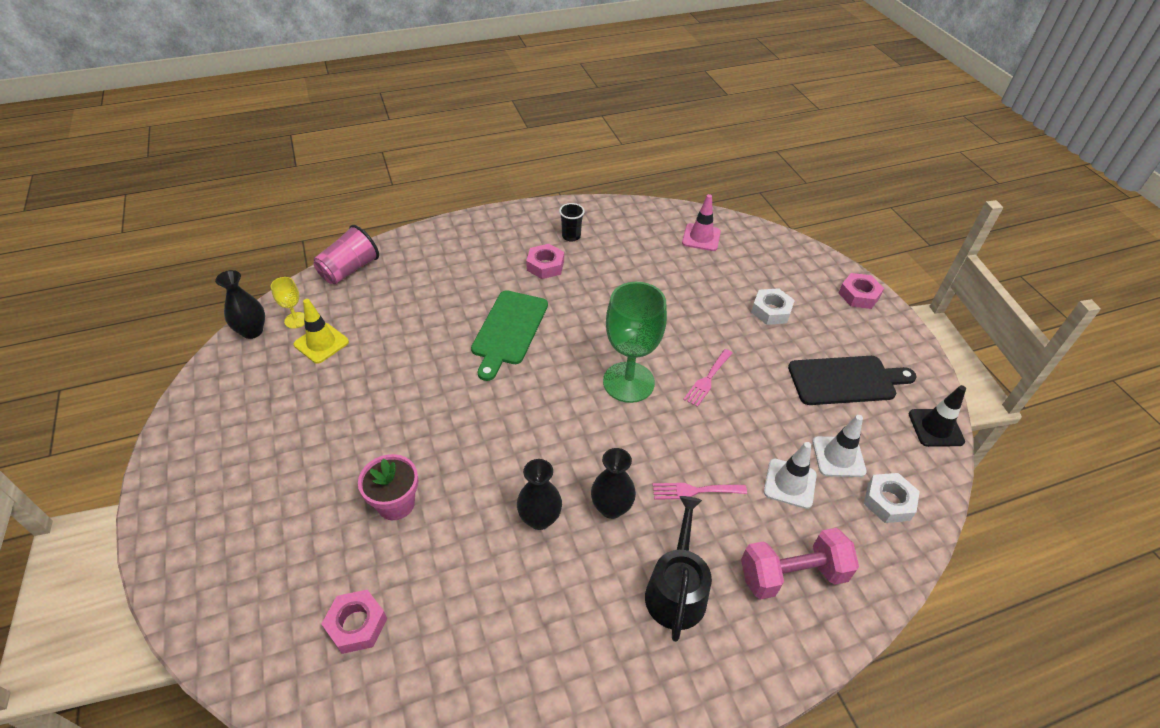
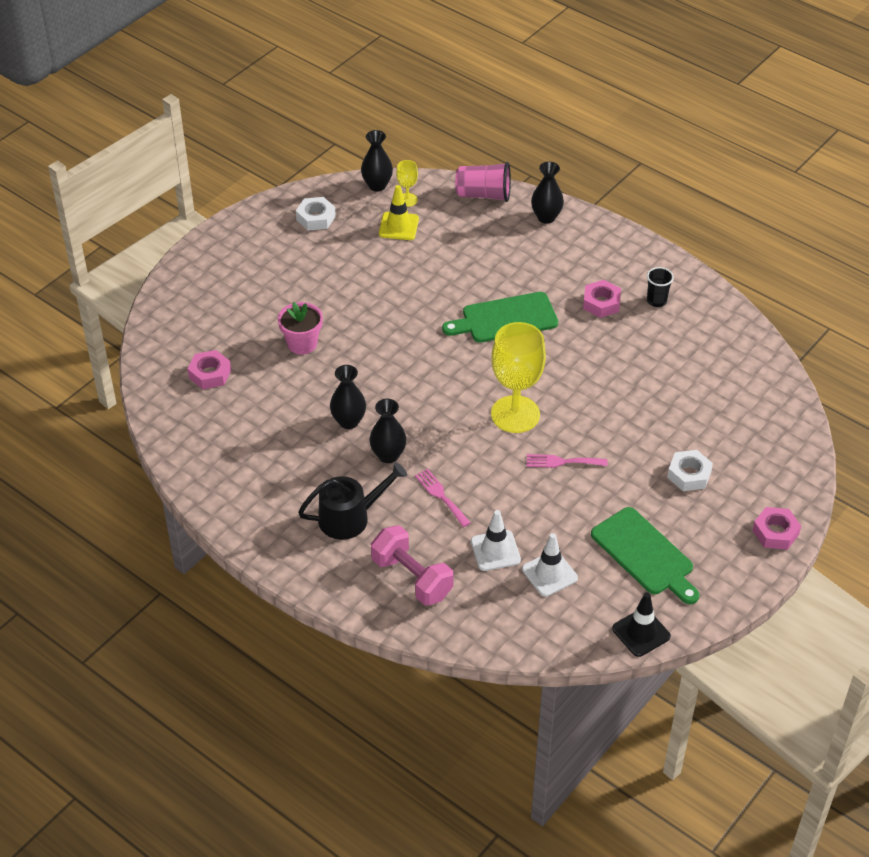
camera: 60 degrees right, 0 degrees up
(418, 248) = (546, 217): none -> black vase
(628, 382) = (515, 414): green goblet -> yellow goblet
(701, 237) = (747, 388): pink traffic cone -> none
(846, 380) = (645, 554): black cutting board -> green cutting board
(888, 502) = (528, 619): white nut -> white nut (316, 218)

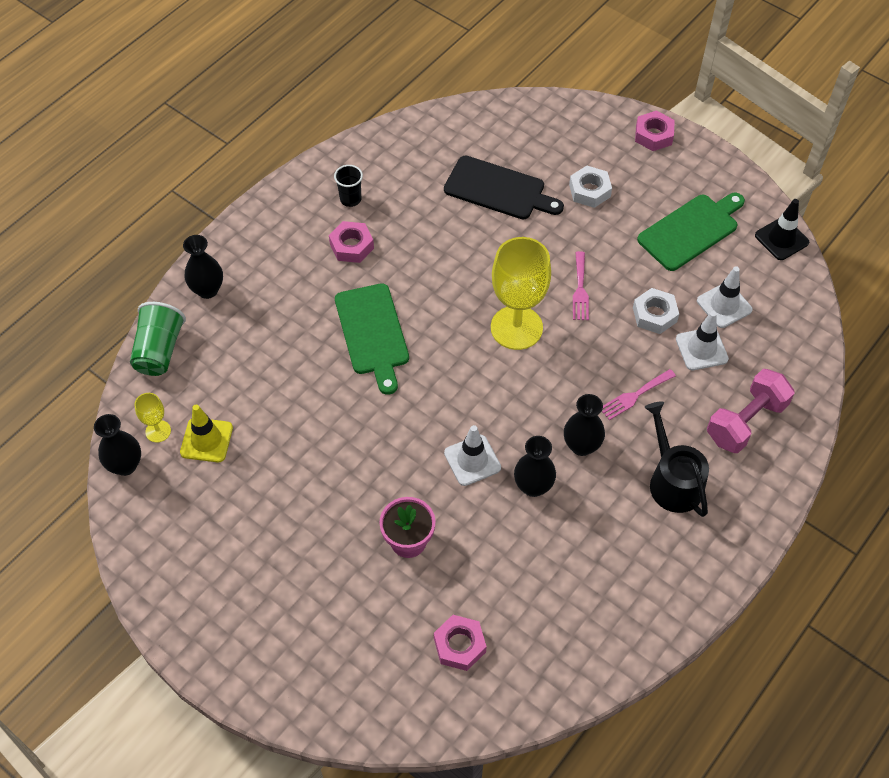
camera: 90 degrees left, 10 degrees up
(316, 218) = (179, 535): white nut -> white nut (654, 315)
(375, 383) = (472, 460): none -> white traffic cone
(483, 194) = (159, 350): pink cup -> green cup
(682, 405) = (498, 189): none -> black cutting board

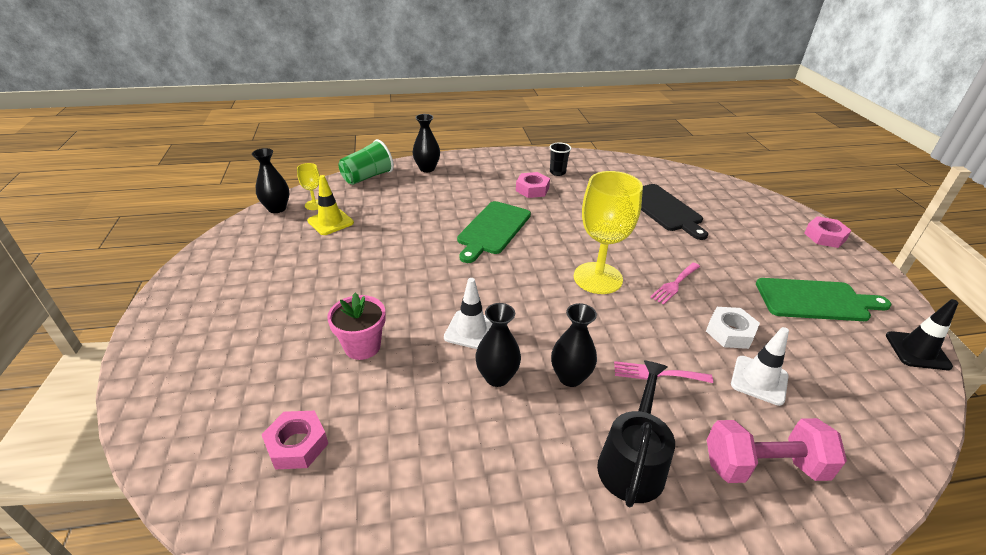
camera: 40 degrees right, 20 degrees down
(589, 191) = (738, 240): white nut -> none
(724, 305) = (811, 363): white traffic cone -> none

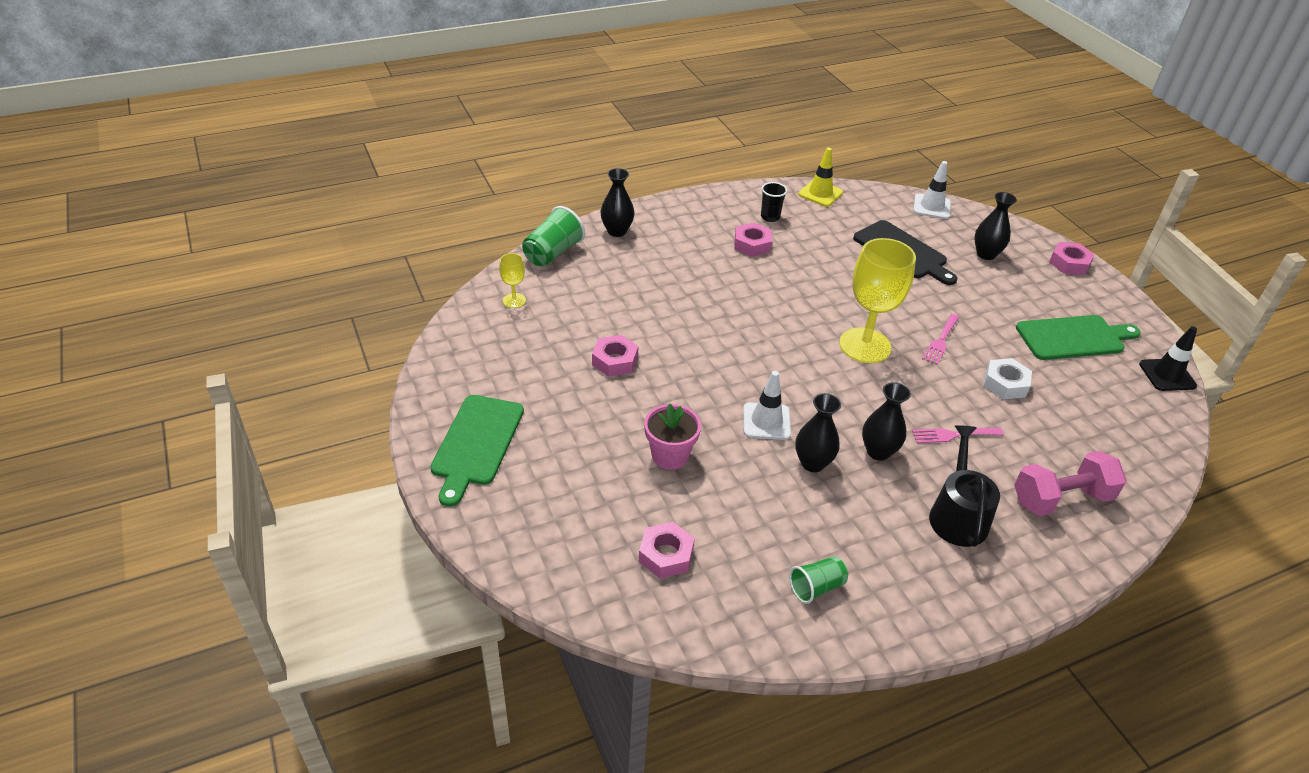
camera: 15 degrees left, 5 degrees up
(277, 208) = (473, 312): black vase -> black vase (986, 254)
(330, 222) = (547, 320): yellow traffic cone -> yellow traffic cone (820, 193)
(365, 259) = (615, 361): none -> pink nut
(434, 516) = (816, 587): none -> green cup
(493, 229) = (733, 304): green cutting board -> green cutting board (476, 444)
(759, 380) = (1041, 426): white traffic cone -> white traffic cone (931, 207)

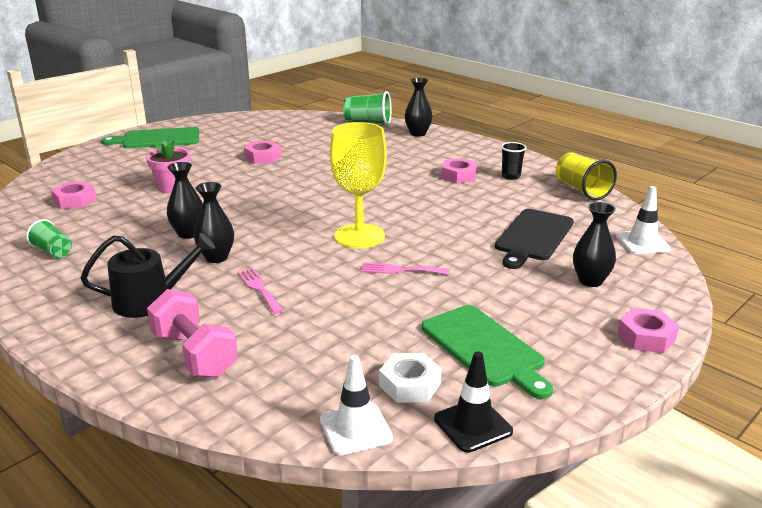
camera: 70 degrees right, 15 degrees down
(514, 300) = (304, 123): yellow goblet -> none
(766, 421) = (228, 211): white traffic cone -> white traffic cone (355, 429)
(820, 193) = (581, 190): yellow traffic cone -> yellow cup
(1005, 384) = (359, 310): white nut -> white nut (410, 384)

